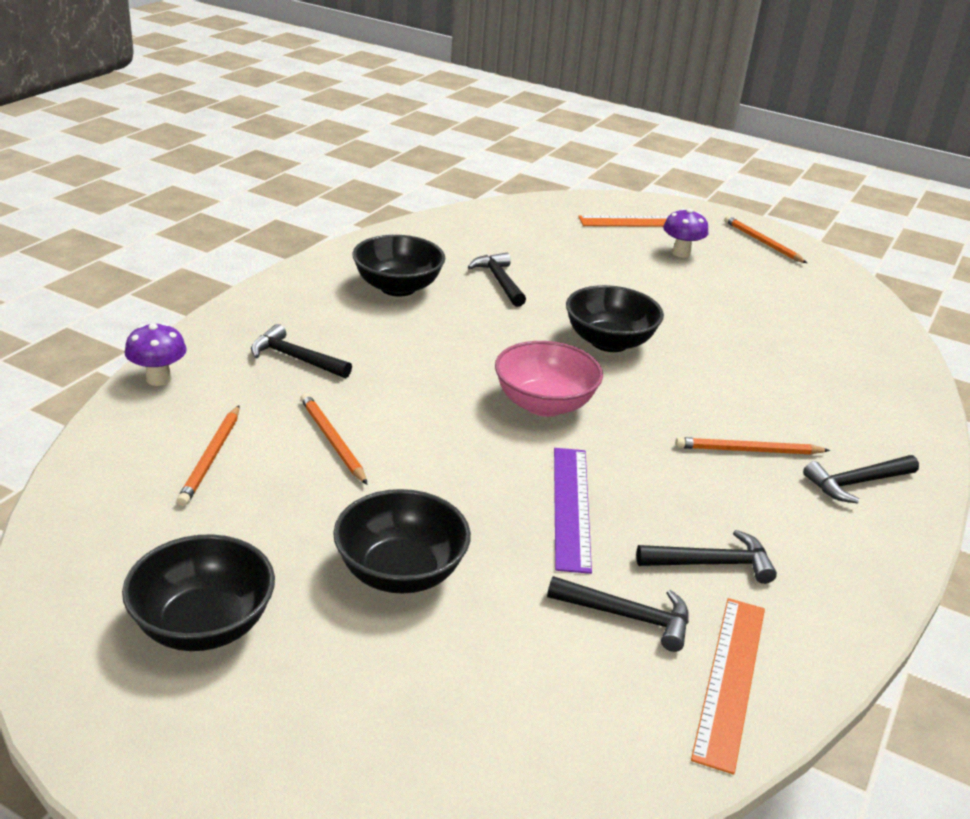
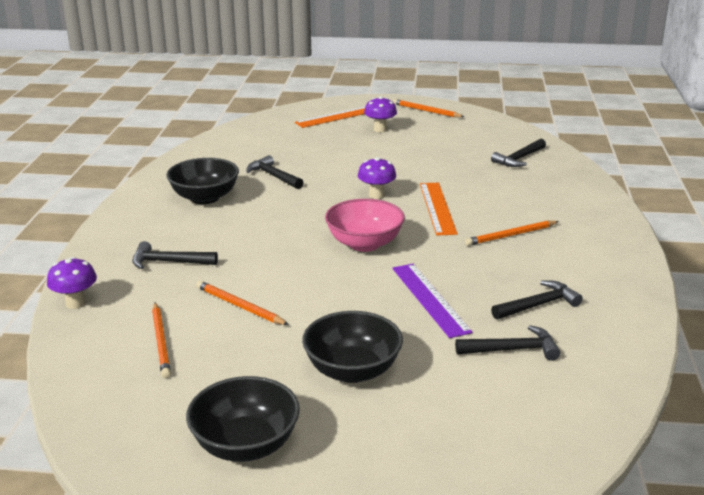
camera: 20 degrees left, 5 degrees down
(609, 342) = (376, 195): black bowl -> purple mushroom
(730, 679) = (596, 364): orange ruler -> orange ruler (437, 208)
(857, 483) = (585, 235): black hammer -> black hammer (519, 159)

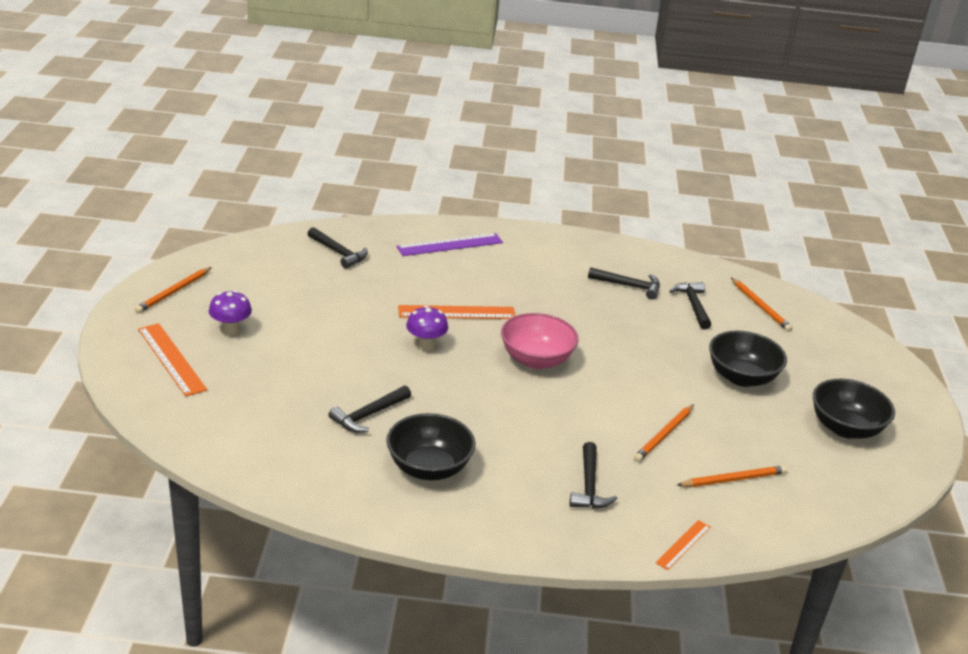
camera: 95 degrees left, 5 degrees up
(76, 303) = (683, 545): purple mushroom -> orange ruler
(430, 299) = (630, 333): purple ruler -> purple ruler (450, 245)
(511, 235) = (513, 281): orange pencil -> orange pencil (760, 306)
(538, 305) = (628, 286): black hammer -> black hammer turned 135 degrees clockwise

